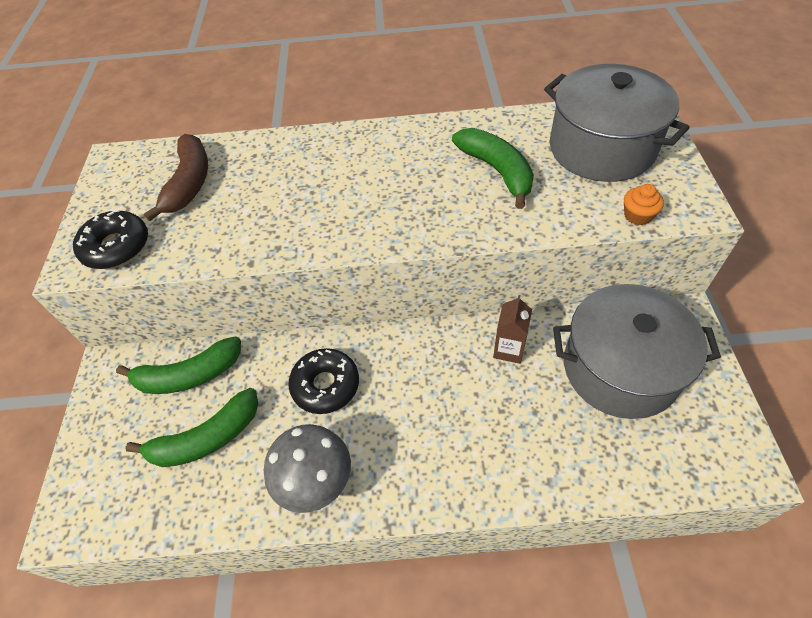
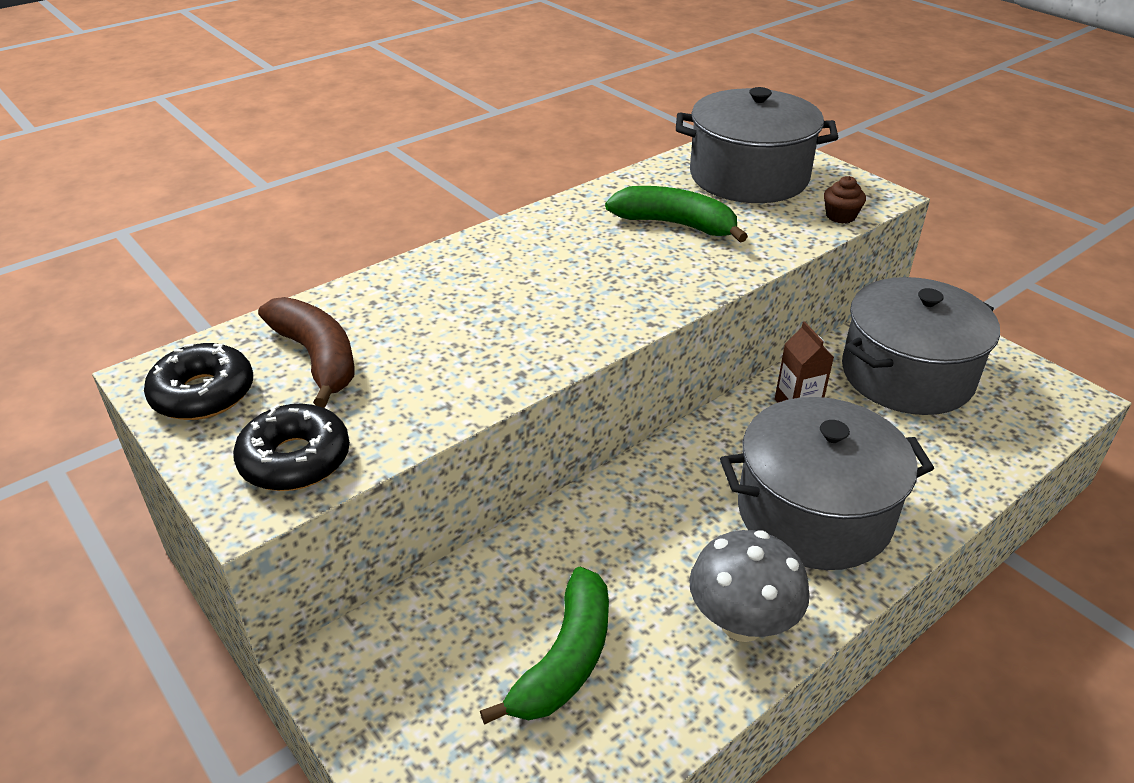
camera: 40 degrees left, 15 degrees down
(189, 375) = (463, 611): green banana -> none
(325, 385) = (648, 530): black donut -> black donut (203, 394)
(436, 436) = (814, 513): none -> grey pot
(637, 215) = (840, 216): orange cupcake -> brown cupcake

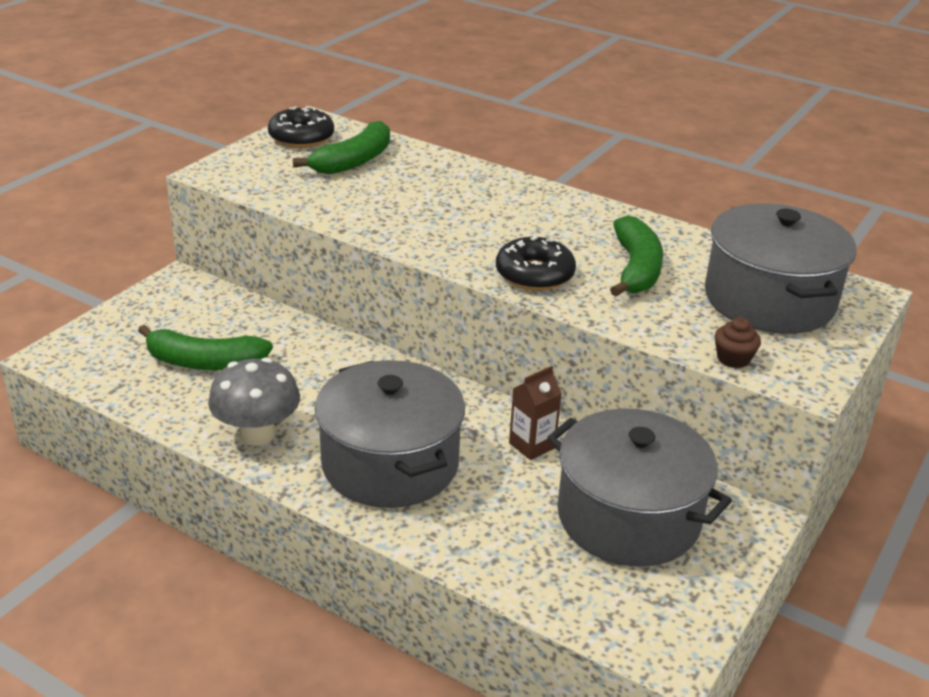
camera: 70 degrees right, 5 degrees down
(295, 459) = (253, 175): black donut -> black donut (534, 274)
(317, 358) = (353, 161): brown banana -> green banana

